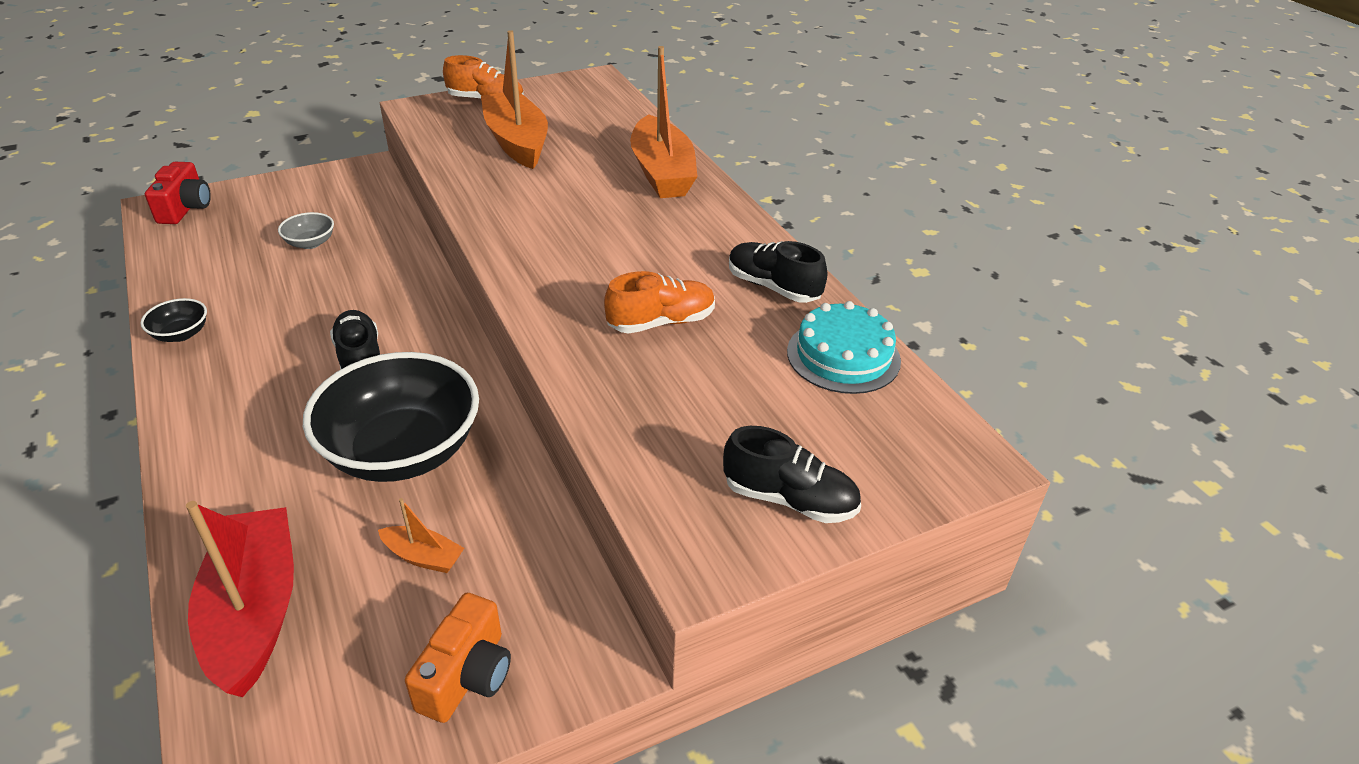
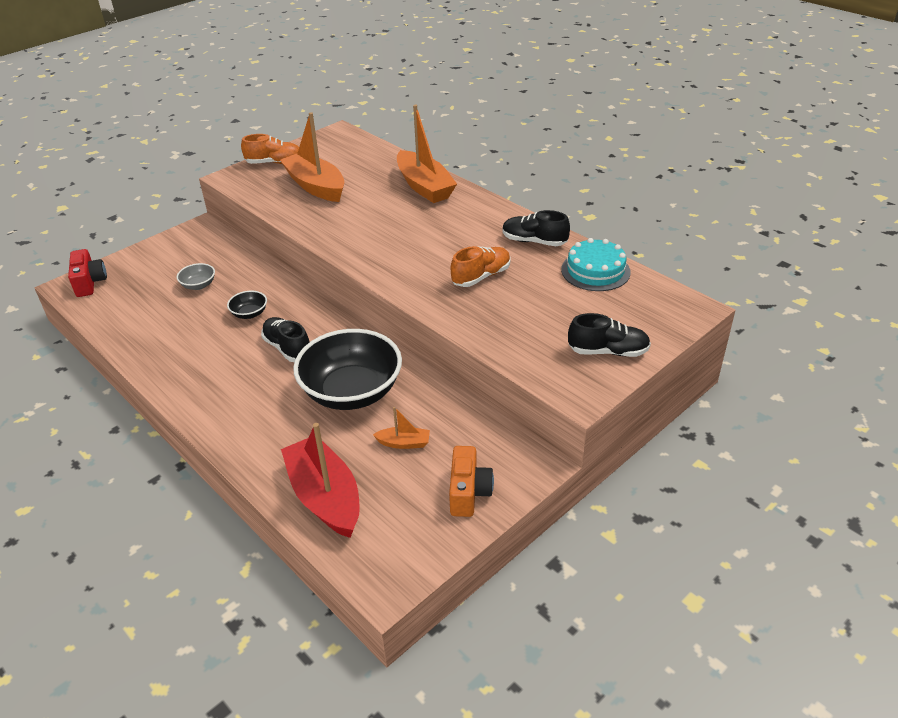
camera: 15 degrees left, 0 degrees up
(181, 334) = (154, 362): black bowl -> black bowl (249, 314)

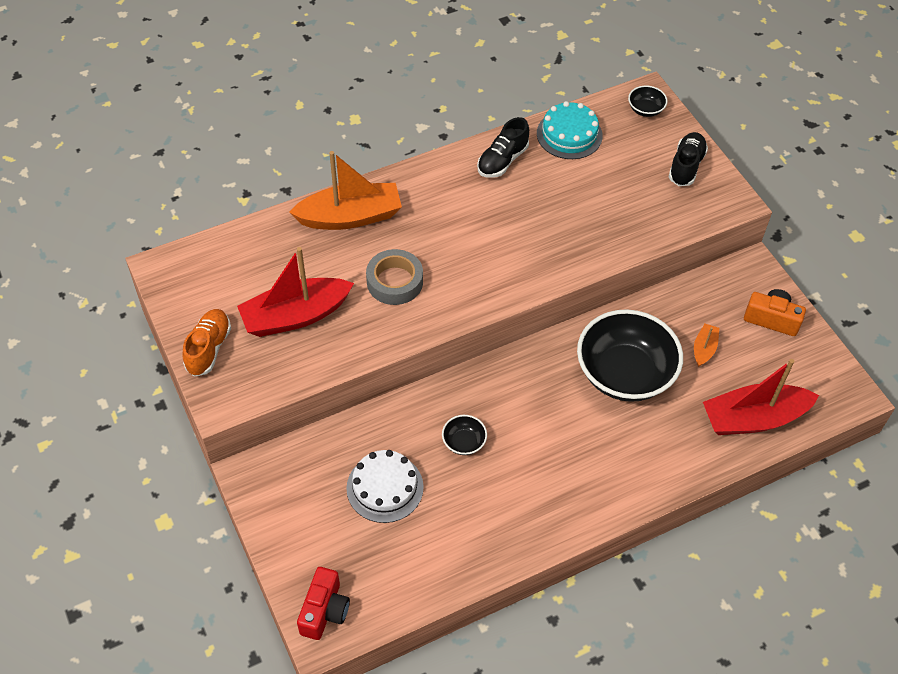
camera: 75 degrees left, 15 degrees up
(89, 282) = (324, 611): red camera -> red camera turned 105 degrees clockwise
(198, 285) = (385, 487): grey bowl -> white cake
(287, 348) = (539, 415): black shoe -> none
(316, 186) = (295, 316): orange boat -> red boat
(367, 218) = (395, 282): none -> grey tape
(481, 276) = (546, 216): orange shoe -> none
(669, 311) = (645, 109): none -> black bowl

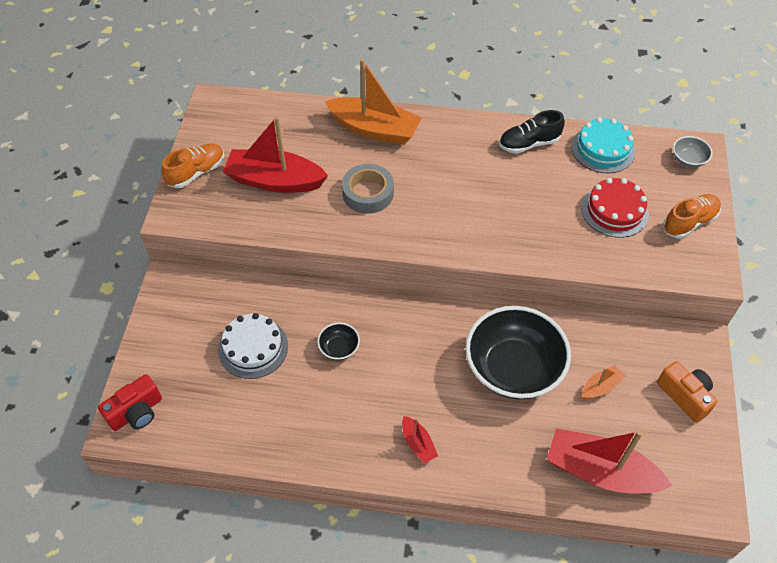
camera: 35 degrees right, 0 degrees up
(596, 484) = (418, 443): none -> red boat
(620, 187) = (614, 211): none -> red cake
(645, 109) = (688, 160): black bowl -> grey bowl
(686, 166) = (689, 222): black shoe -> orange shoe

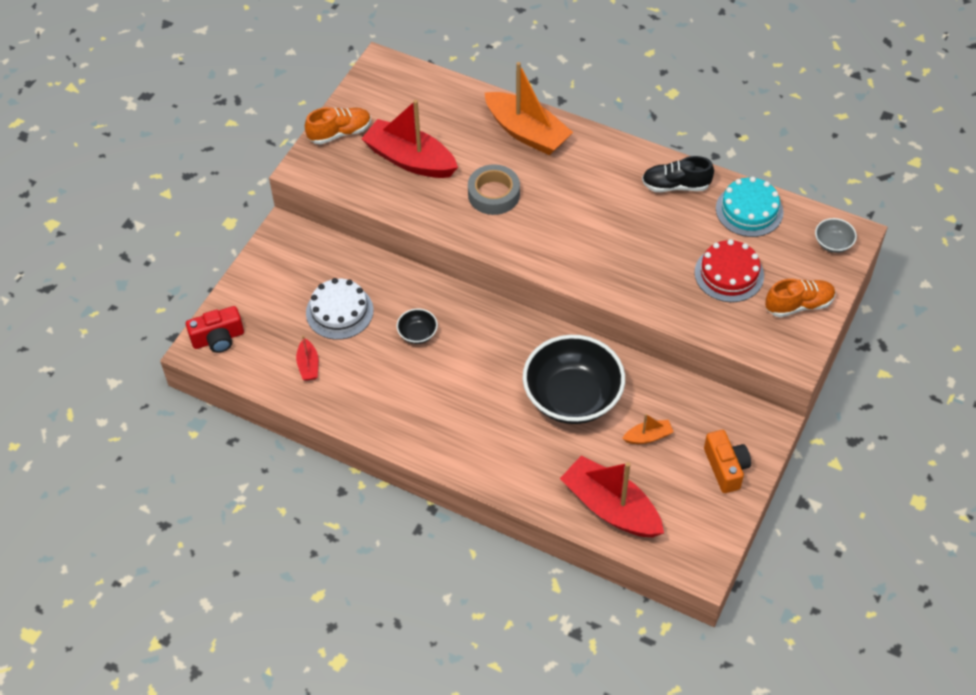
camera: 20 degrees right, 0 degrees up
(418, 443) = (455, 436): red boat -> red boat (308, 365)

